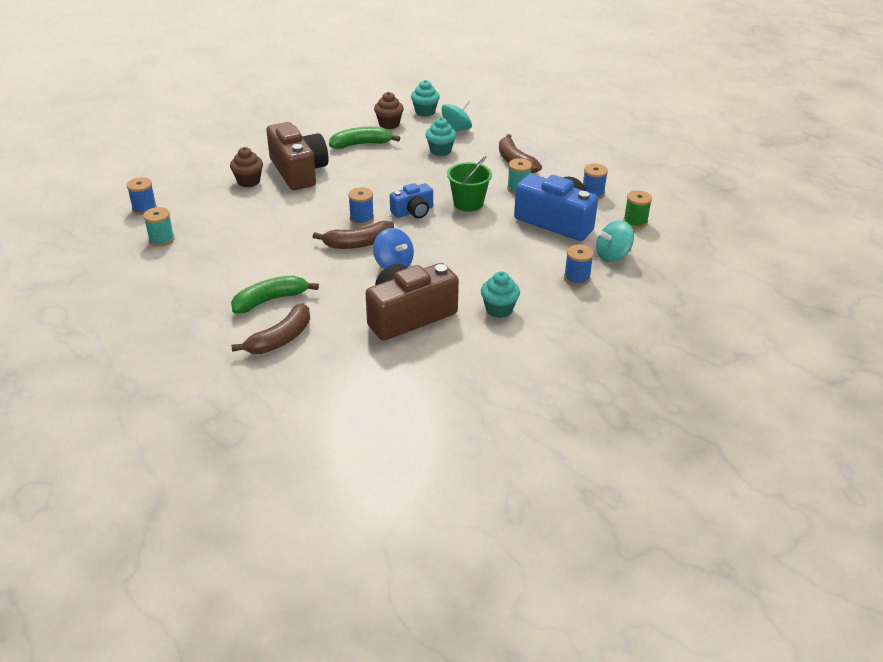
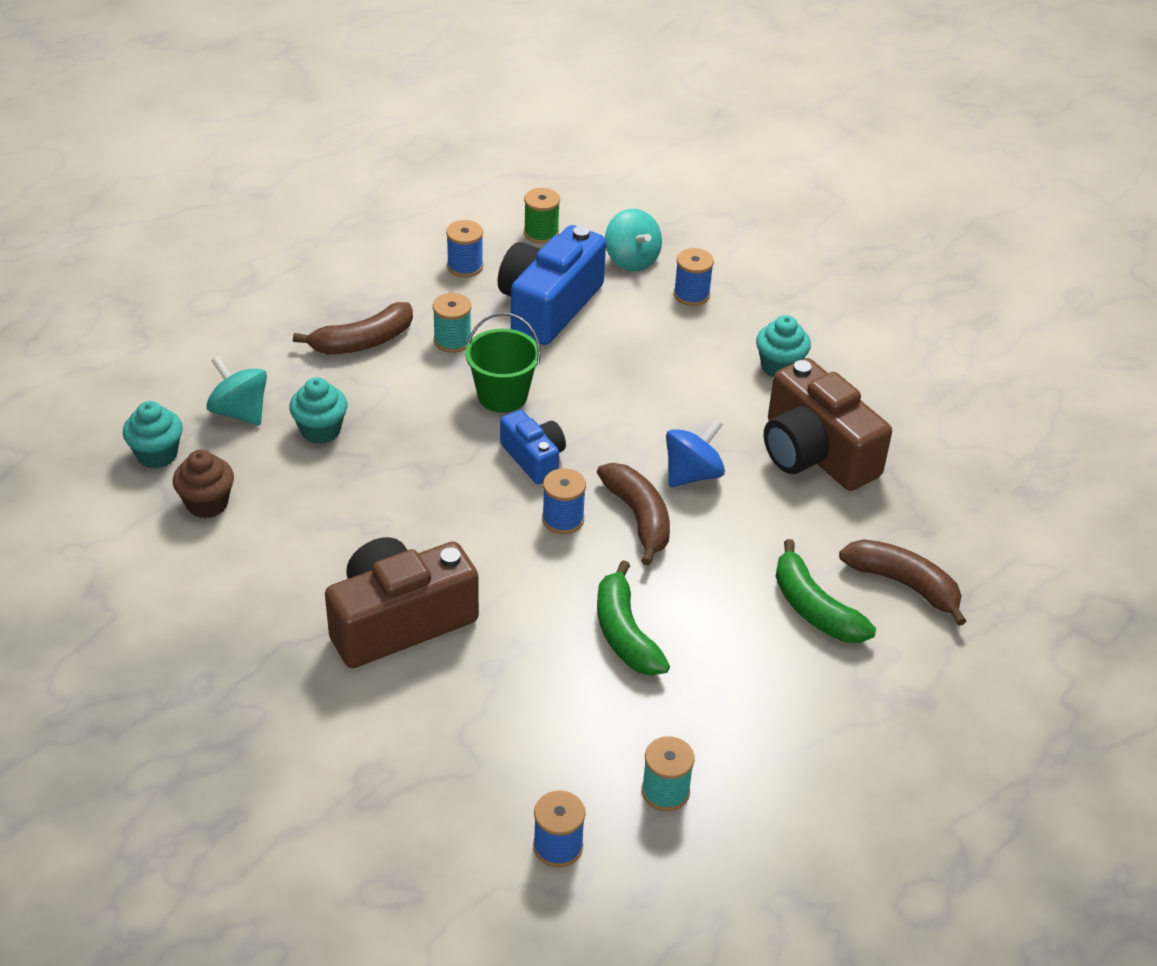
camera: 95 degrees left, 5 degrees up
(248, 181) = (441, 693): brown cupcake -> none
(361, 144) = (291, 538): green banana -> green banana (625, 633)

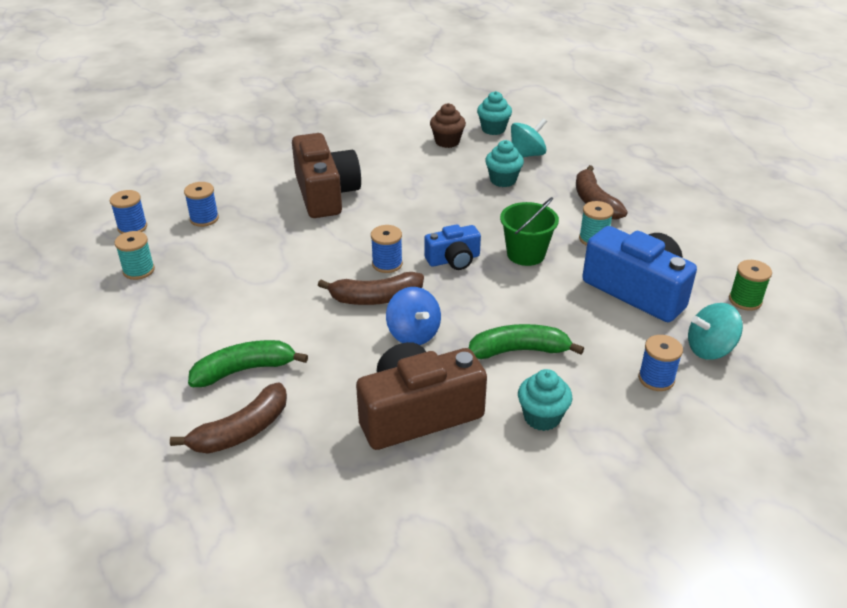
camera: 105 degrees right, 5 degrees down
(465, 266) = (690, 255): blue spool -> blue spool (204, 219)
(625, 633) = (270, 275): green banana -> green banana (519, 350)

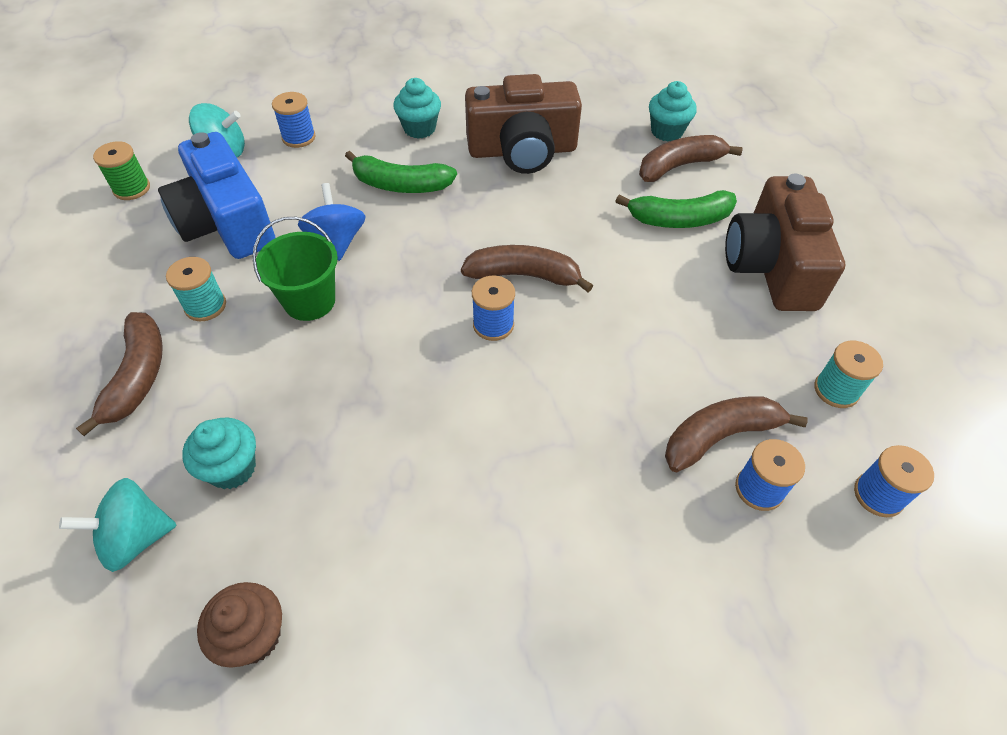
camera: 165 degrees left, 15 degrees up
(225, 236) = (720, 436): none -> brown banana
(325, 193) = (547, 509): brown camera -> brown camera (771, 266)
(413, 334) = (497, 223): blue spinning top -> blue spinning top (337, 241)
(453, 260) = (405, 313): blue camera -> none
(493, 129) = (127, 665): turquoise cupcake -> turquoise cupcake (667, 131)

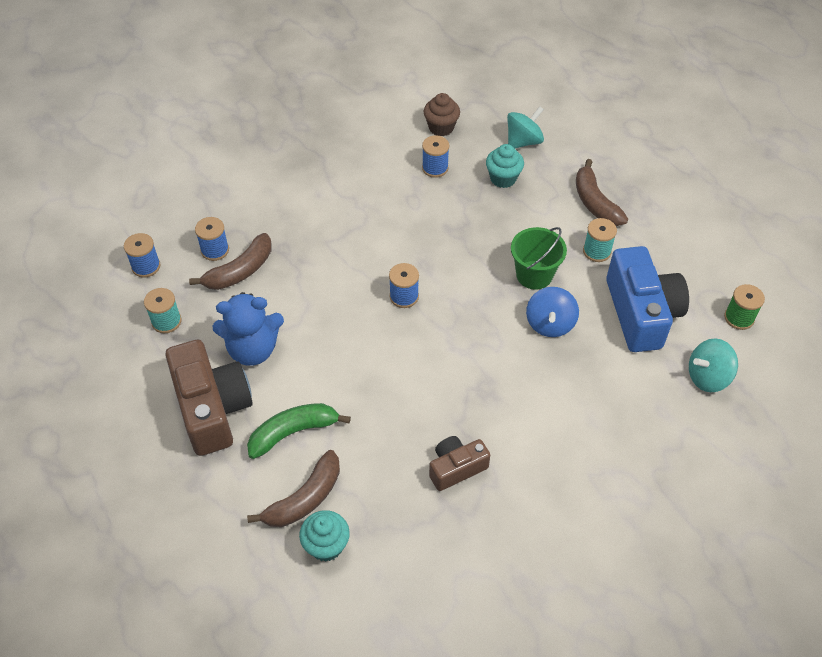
camera: 160 degrees right, 0 degrees up
(227, 222) = (641, 313): blue camera -> blue camera turned 45 degrees clockwise
(299, 137) = (661, 414): blue spool -> blue spool (435, 168)
(337, 241) = (550, 324): blue spinning top -> blue spinning top turned 45 degrees clockwise
(400, 185) = (538, 391): green banana -> none
(419, 128) = (564, 463): turquoise cupcake -> none
(522, 150) = (456, 468): brown camera -> brown camera, size x0.55
(524, 275) = (399, 340): brown banana -> none
(714, 317) = (253, 349): none -> blue teddy bear

